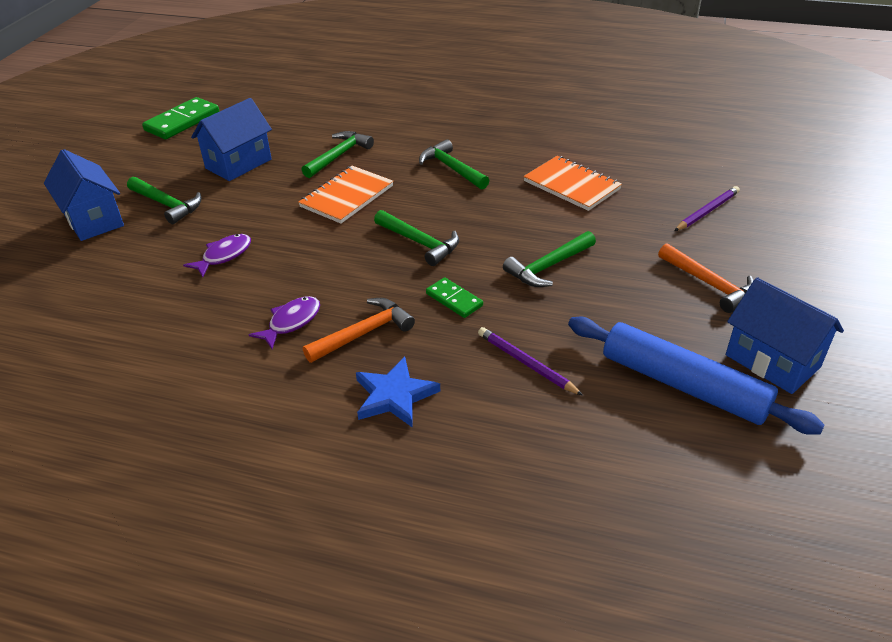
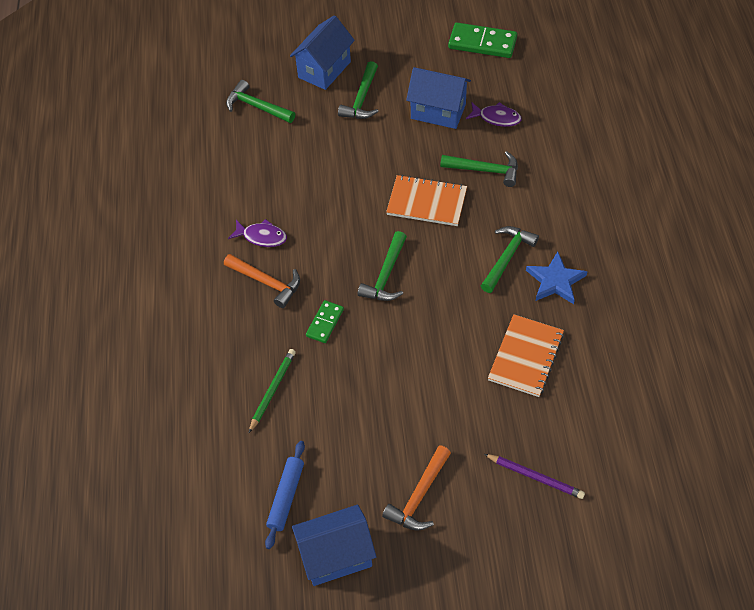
camera: 70 degrees right, 15 degrees up
(224, 256) = (316, 164): purple fish -> purple fish (496, 118)
(394, 396) = (213, 324): blue star -> blue star (555, 281)
(526, 363) = (272, 390): purple pencil -> green pencil
(548, 267) = (392, 372): green hammer -> green hammer (256, 107)
(683, 385) = (286, 497): blue rolling pin -> blue rolling pin, size x0.57
(772, 361) = (336, 555): blue house -> blue house turned 45 degrees clockwise

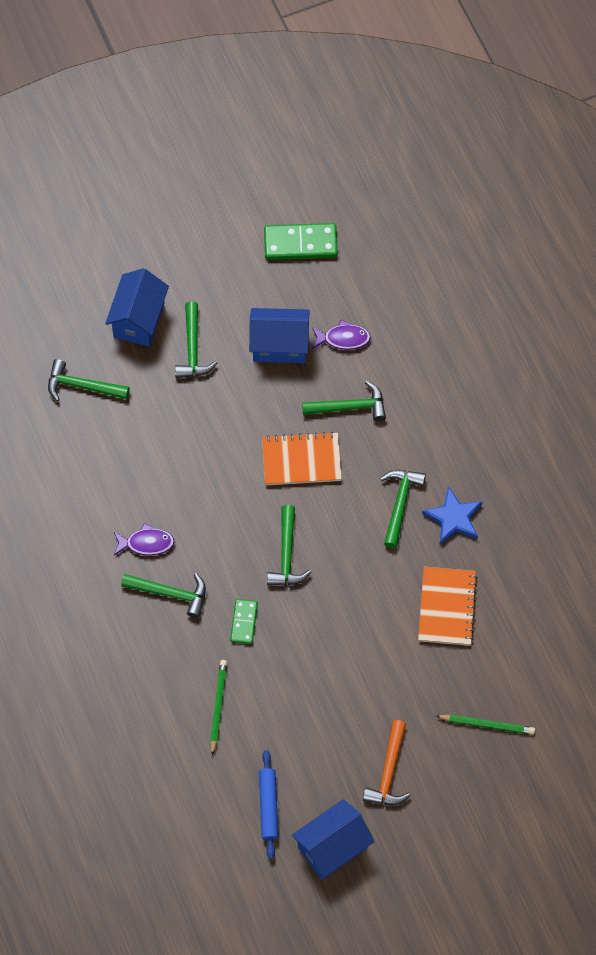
camera: 20 degrees left, 10 degrees up
(267, 282) = (170, 593): orange hammer -> green hammer
(535, 477) = (487, 725): purple pencil -> green pencil

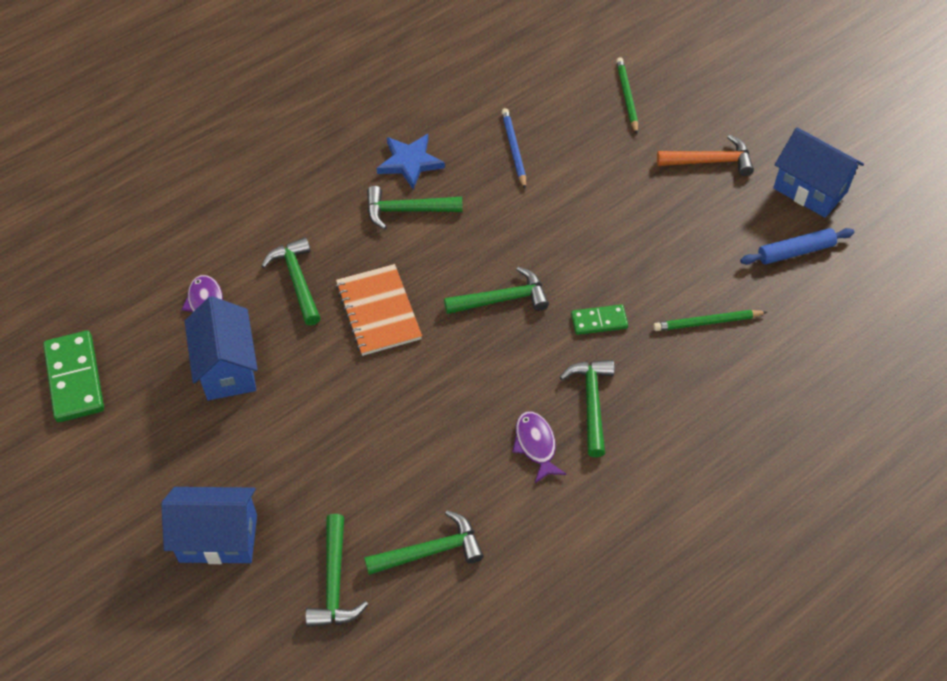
camera: 105 degrees left, 10 degrees down
(193, 349) = (251, 462): green hammer -> green hammer (431, 551)
(447, 607) = (514, 149): orange notebook -> blue pencil

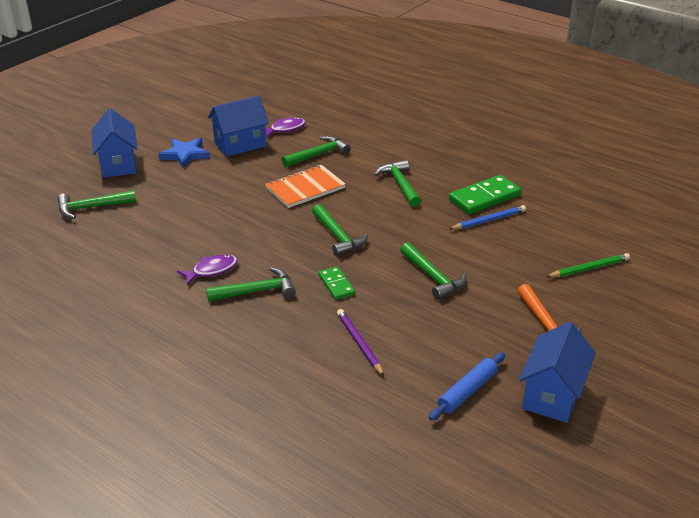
camera: 75 degrees right, 20 degrees down
(74, 379) = (218, 102): green domino -> green domino (484, 197)
(410, 162) = (445, 178): blue star -> blue star (185, 154)
(431, 551) = (118, 239): green hammer -> green hammer (433, 277)
(707, 322) = (359, 343): green pencil -> purple pencil
(795, 251) = (467, 391): blue rolling pin -> blue rolling pin turned 75 degrees clockwise

